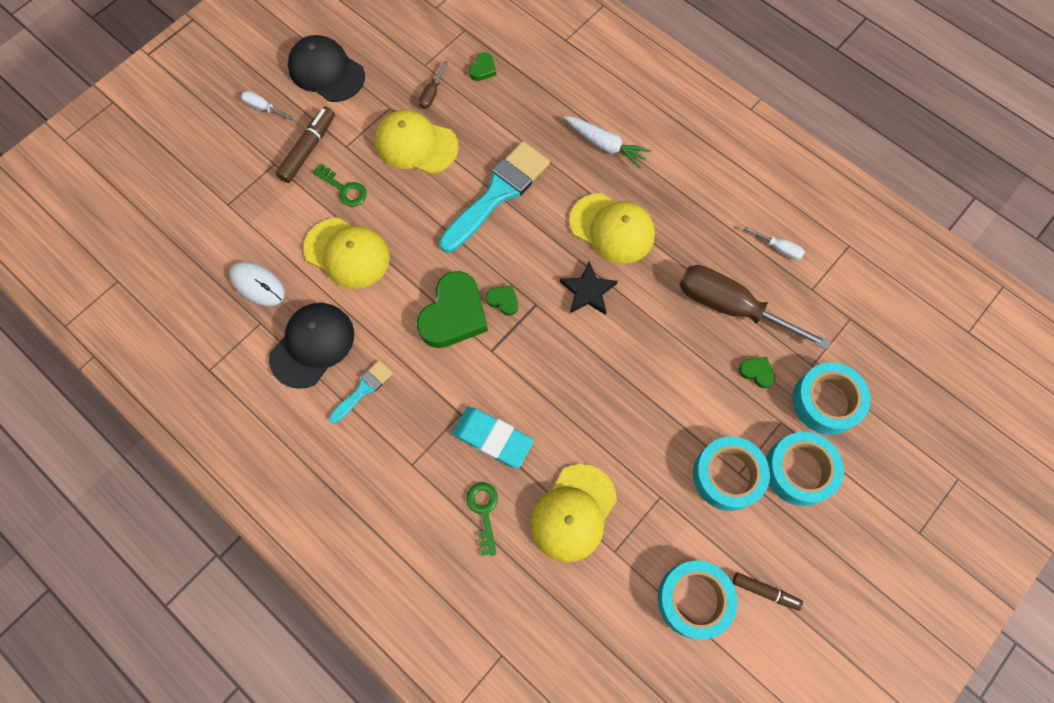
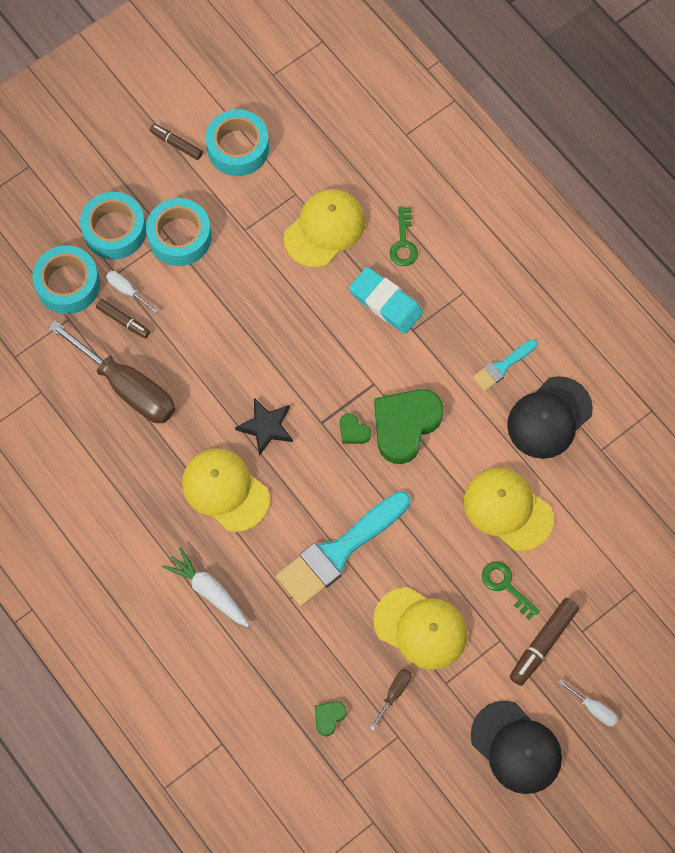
camera: 170 degrees left, 0 degrees up
(257, 284) = (602, 490): white mouse -> none
(756, 372) = (123, 321): green heart -> brown marker
(779, 248) = (59, 439): white screwdriver -> white screwdriver (127, 290)

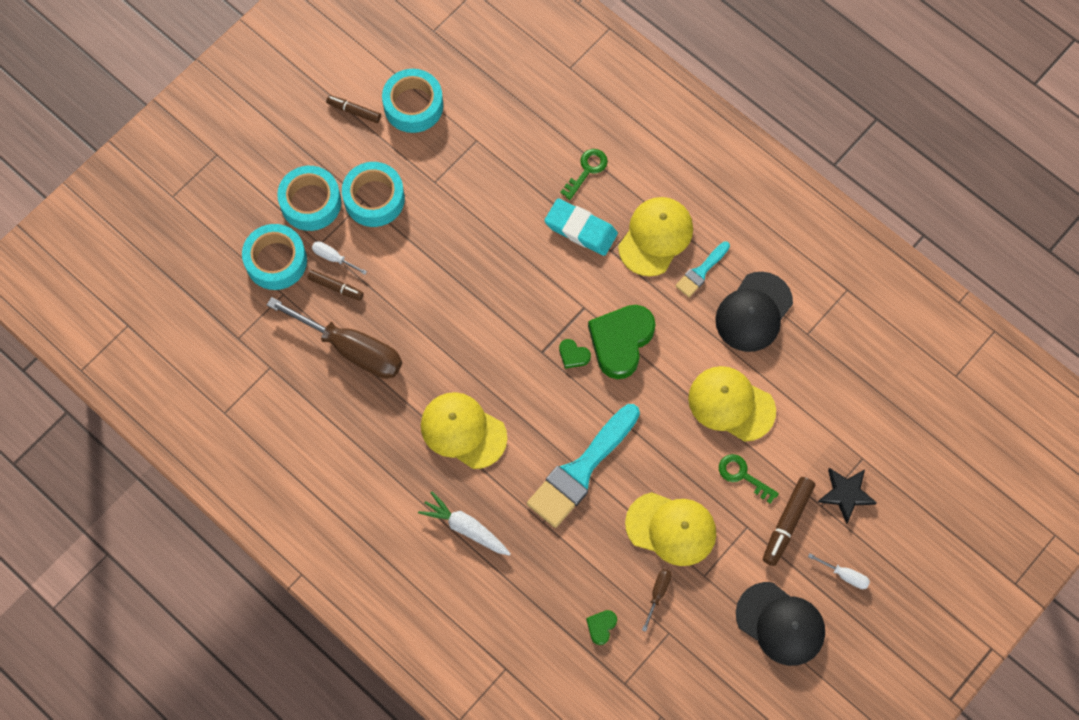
camera: 10 degrees left, 0 degrees up
(266, 427) = (490, 365): black star -> black star (846, 494)
(325, 229) = (510, 169): yellow cap -> yellow cap (655, 237)
(403, 243) = (587, 170): green key -> green key turned 135 degrees counterclockwise

